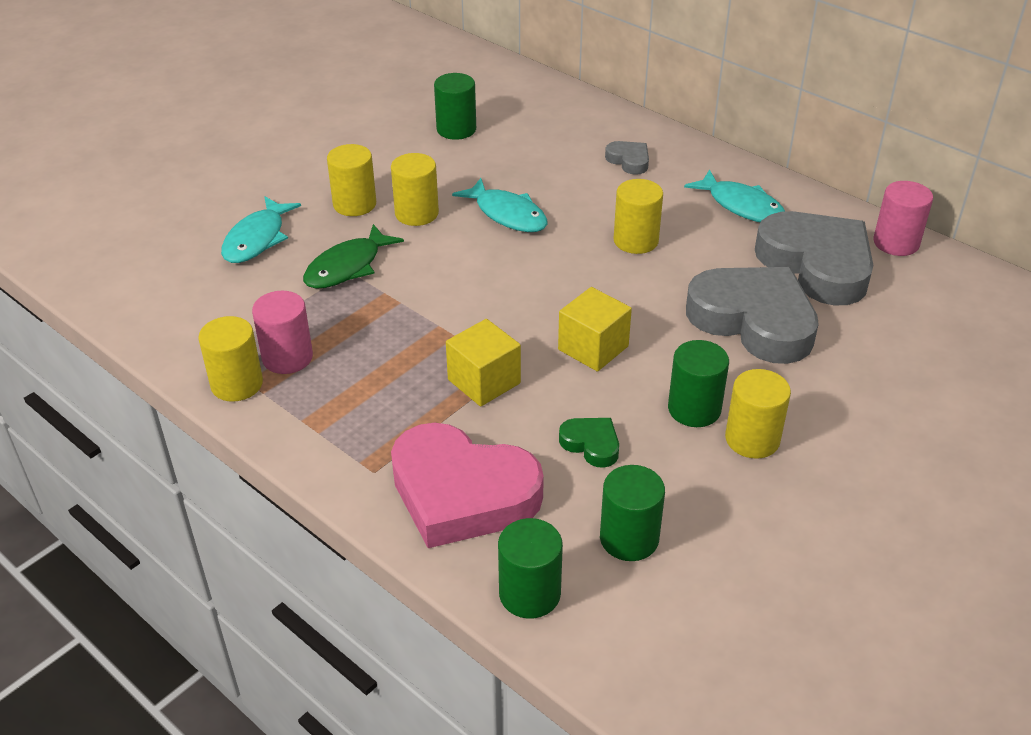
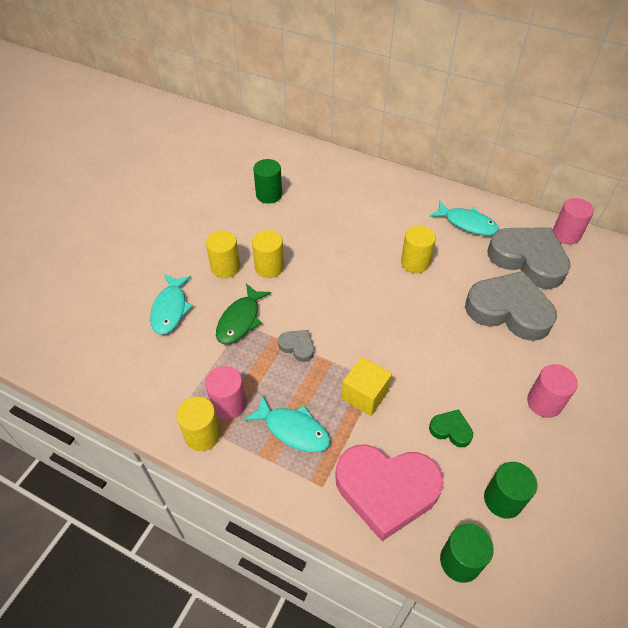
camera: 15 degrees left, 10 degrees up
(507, 214) = (328, 257): turquoise fish -> turquoise fish (293, 429)
(593, 348) = (422, 353): yellow cube -> none
(629, 161) = (386, 201): grey heart -> grey heart (297, 347)
(694, 409) = (501, 387): green cylinder -> none
(752, 439) = (544, 402): yellow cylinder -> pink cylinder

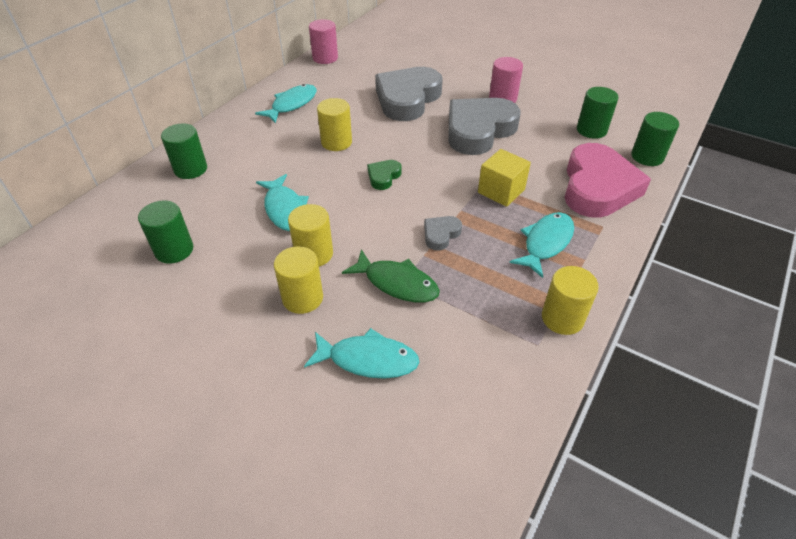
camera: 85 degrees left, 5 degrees down
(229, 404) = (520, 295): pink cylinder -> none
(318, 243) = (285, 209): none -> turquoise fish
(358, 182) = (190, 169): none -> green cylinder
(451, 430) = (533, 146): green heart -> green heart (383, 177)
(528, 260) = (350, 80): grey heart -> grey heart (478, 131)

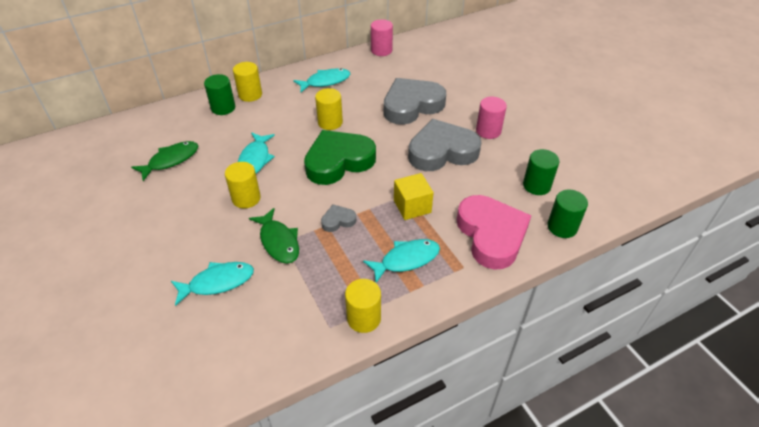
camera: 30 degrees right, 0 degrees up
(174, 250) = (171, 160): green cylinder -> green fish
(302, 298) = (215, 225): yellow cylinder -> yellow cylinder (250, 95)
(368, 359) = (217, 282): turquoise fish -> turquoise fish turned 60 degrees counterclockwise
(383, 177) = (338, 161): green heart -> green heart, size x2.30
(597, 187) = (491, 235): pink heart -> pink heart turned 60 degrees counterclockwise

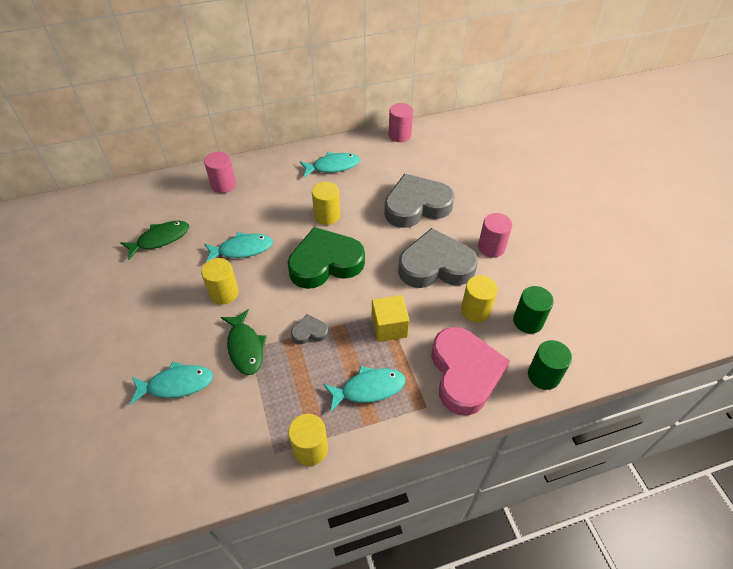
camera: 10 degrees right, 5 degrees up
(223, 108) = (223, 185): green cylinder -> pink cylinder
(250, 95) = (253, 173): yellow cylinder -> yellow cylinder (475, 310)
(255, 159) = (242, 249): turquoise fish -> turquoise fish turned 120 degrees counterclockwise

